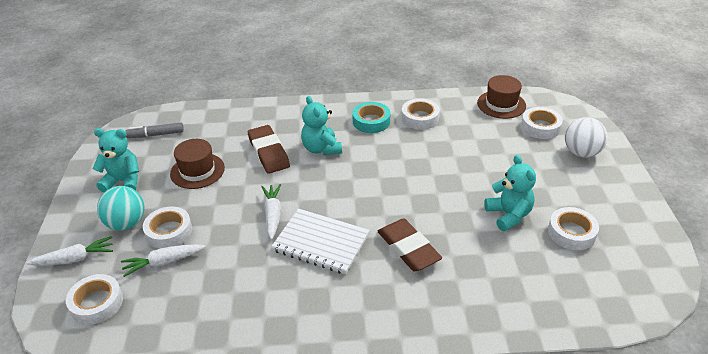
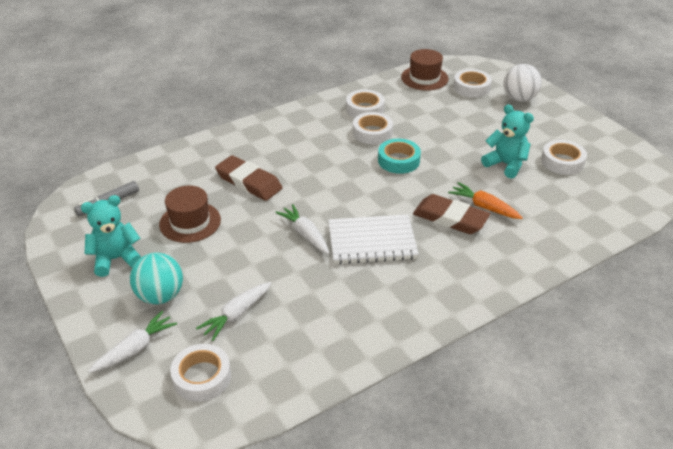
camera: 30 degrees left, 0 degrees up
(169, 232) = (214, 286): white tape -> white tape (372, 132)
(321, 149) = (298, 162): turquoise teddy bear -> none
(371, 121) = (323, 125): turquoise tape -> turquoise tape (398, 160)
(450, 249) = (484, 207): none -> orange carrot

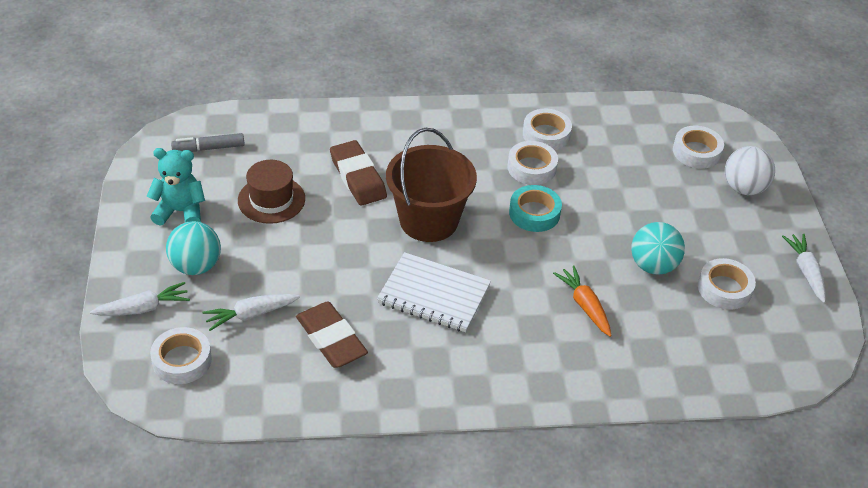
camera: 25 degrees right, 5 degrees up
(305, 234) = (373, 259): white carrot -> white carrot (806, 272)
(327, 192) = (428, 220): none -> brown bucket
(424, 78) = (649, 118): brown hat -> none
(450, 218) = (536, 303): brown eraser -> brown eraser (331, 339)
(505, 164) = (653, 266): turquoise teddy bear -> turquoise ball

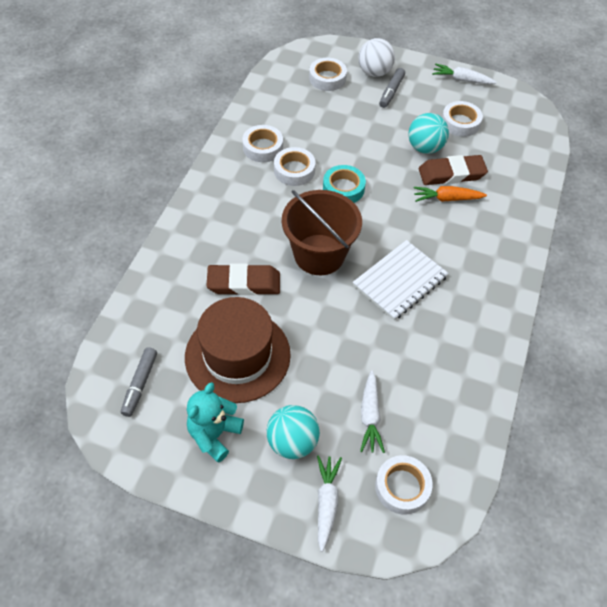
camera: 65 degrees left, 10 degrees up
(271, 199) = (237, 355): brown hat -> brown hat, size x1.63
(331, 339) = (419, 366): brown eraser -> brown eraser (451, 174)
(723, 211) = (391, 92): none -> grey marker

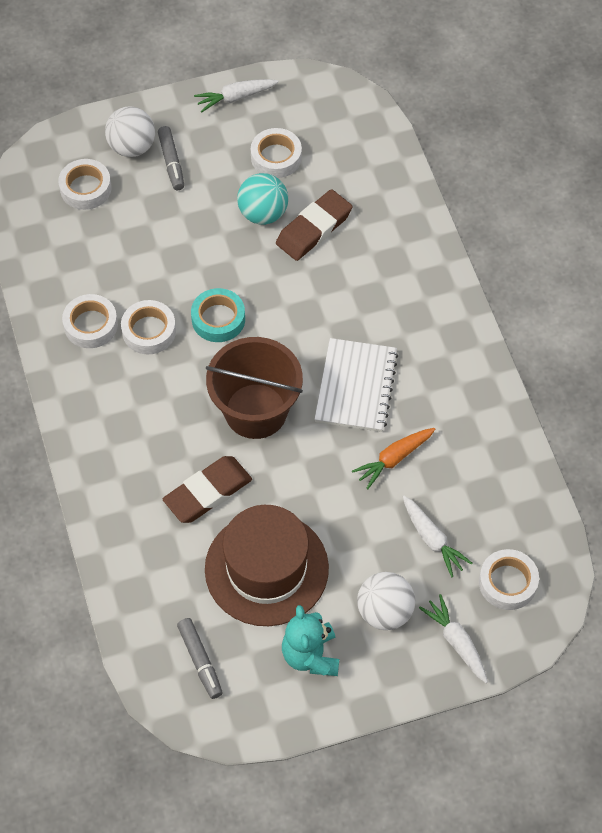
camera: 35 degrees left, 5 degrees up
(292, 442) = (385, 611): turquoise ball -> white ball
(447, 199) = (331, 262): orange carrot -> orange carrot (394, 459)

